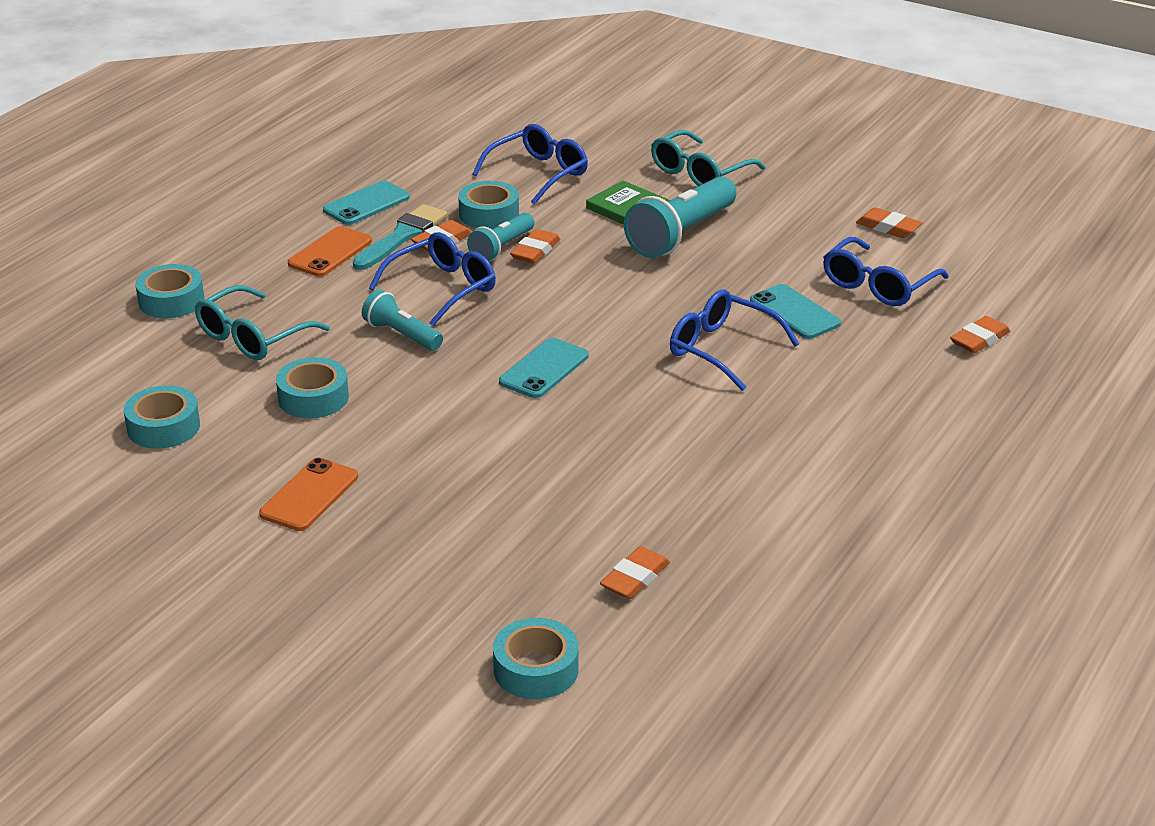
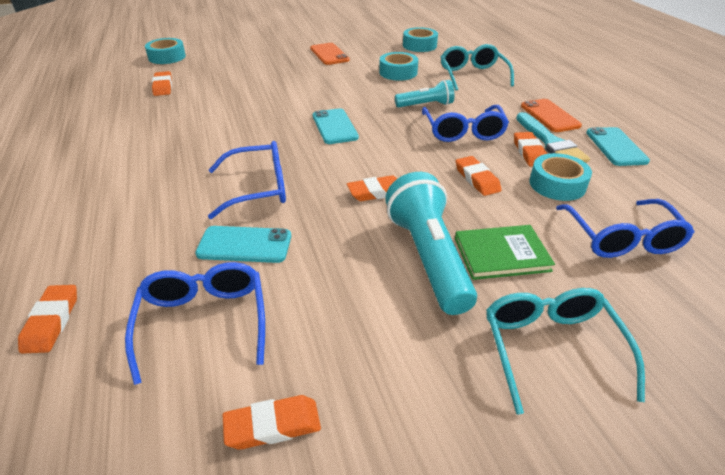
camera: 130 degrees right, 5 degrees up
(171, 301) = (533, 69): turquoise tape -> none
(501, 248) = (496, 169): turquoise flashlight -> none
(632, 289) = (376, 192): none -> orange eraser

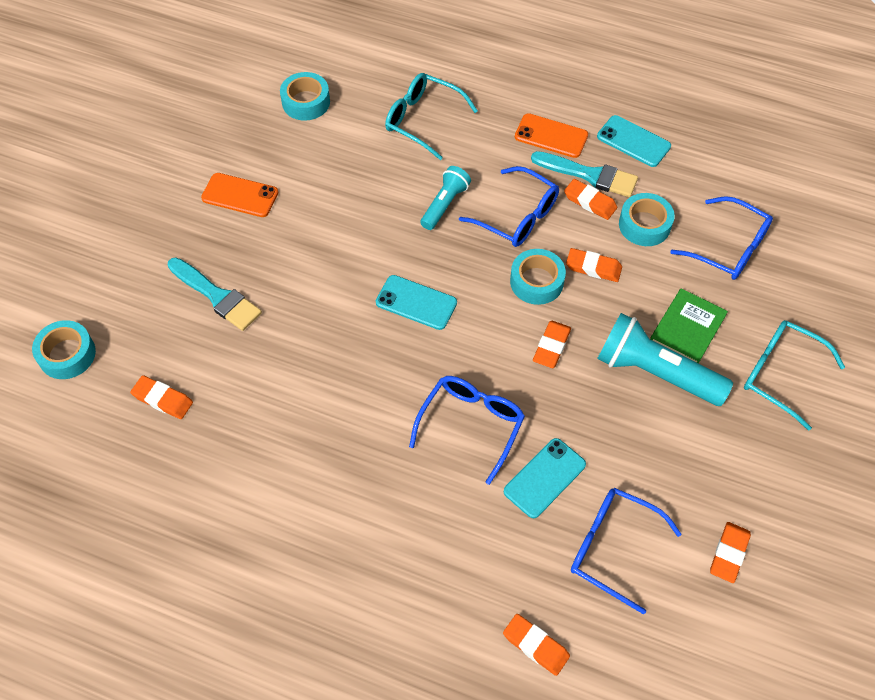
camera: 50 degrees left, 20 degrees up
(253, 73) = (217, 296): none -> turquoise brush
(398, 72) = (353, 171): turquoise tape -> turquoise tape (536, 282)

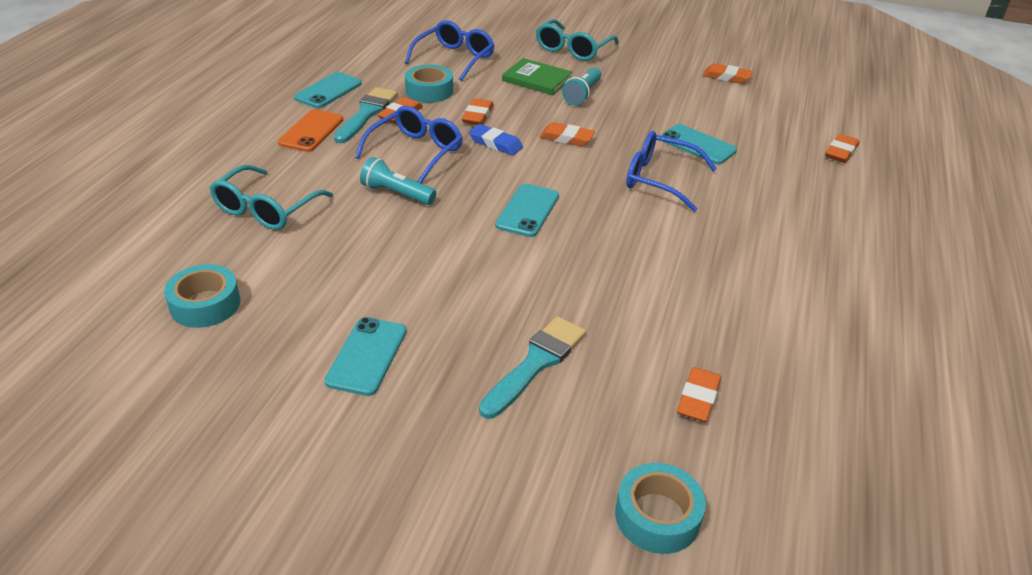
camera: 95 degrees left, 20 degrees down
(240, 195) = (367, 356): orange phone -> turquoise phone
(536, 282) = (495, 143): turquoise tape -> blue eraser
(612, 548) = (744, 119): blue glasses -> none
(655, 372) = (582, 94): turquoise flashlight -> turquoise flashlight, size x0.58

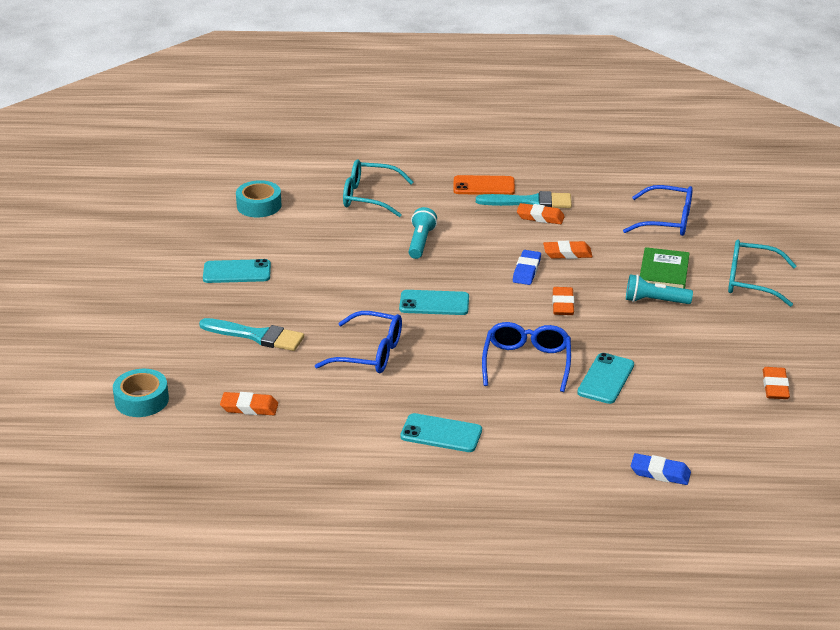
camera: 75 degrees right, 5 degrees down
(328, 91) = (553, 176): turquoise phone -> turquoise phone (441, 433)
(416, 151) = (486, 237): blue glasses -> blue glasses (370, 353)
(429, 91) = (592, 221): turquoise tape -> none
(841, 152) = (660, 473): orange eraser -> blue eraser

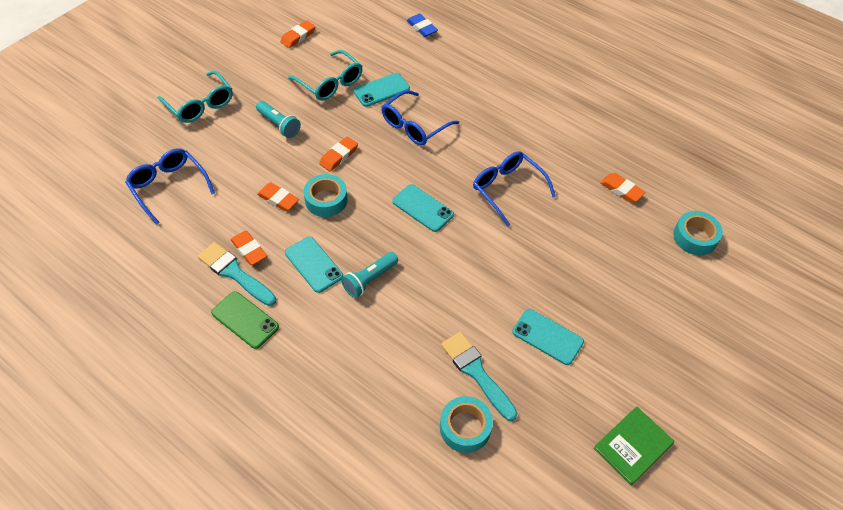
camera: 145 degrees left, 20 degrees up
(256, 336) = (576, 252): turquoise brush -> turquoise brush (476, 372)
(369, 197) = (355, 372): turquoise glasses -> turquoise glasses (330, 83)
(441, 433) = (514, 108): turquoise phone -> turquoise phone (313, 264)
(484, 186) = (245, 320): orange phone -> green phone
(526, 271) = (326, 200): blue eraser -> turquoise tape
(664, 271) = (239, 144): green book -> green book (632, 446)

